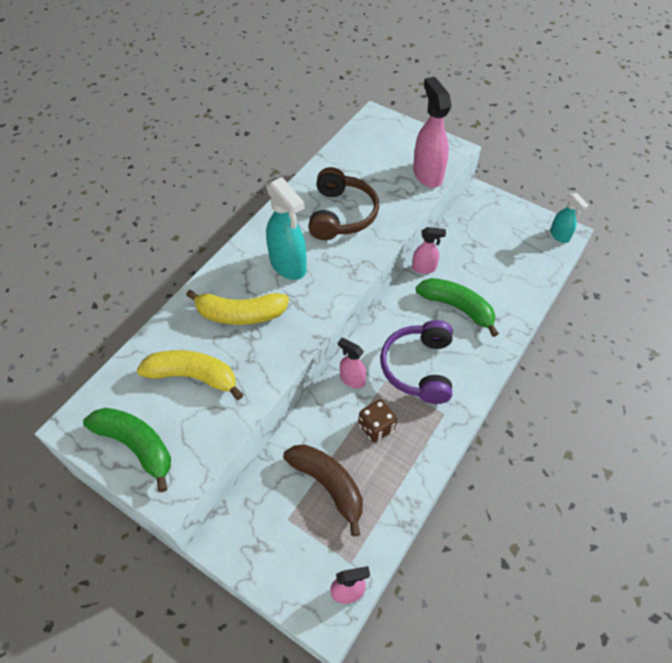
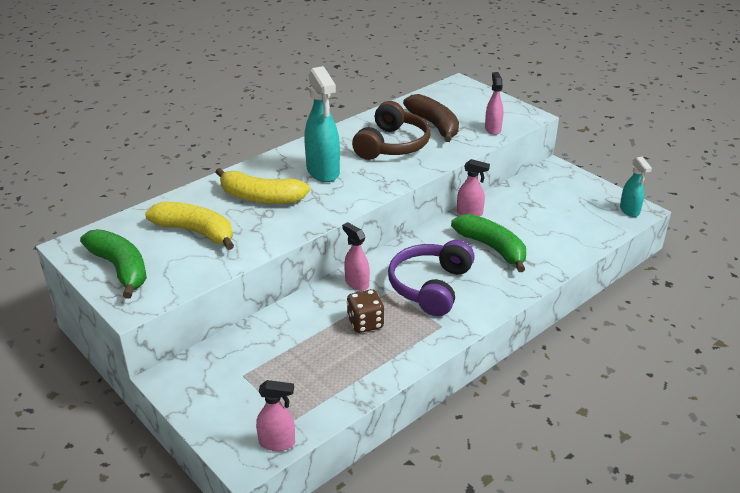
camera: 15 degrees right, 20 degrees down
(328, 485) = (296, 357): brown banana -> brown banana (434, 125)
(427, 174) = (492, 129): pink spray bottle -> pink spray bottle, size x0.57

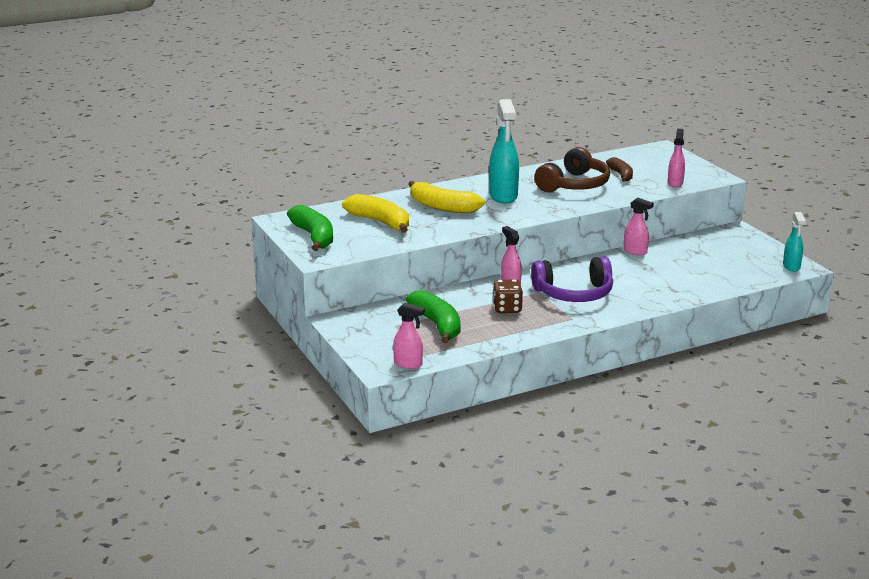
camera: 15 degrees right, 10 degrees down
(430, 286) = (574, 294): purple headphones -> purple headphones turned 135 degrees counterclockwise
(434, 125) = (621, 175): brown banana -> brown banana, size x0.62
(492, 248) = (643, 276): green banana -> green banana (437, 325)

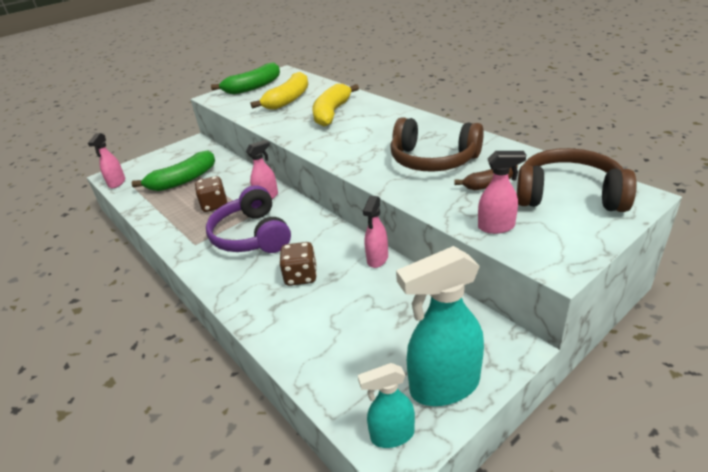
camera: 80 degrees right, 10 degrees up
(503, 196) = (374, 132): turquoise spray bottle -> turquoise spray bottle (443, 386)
(643, 278) = (301, 276): none -> brown dice
(650, 160) = (568, 195): none -> brown headphones

